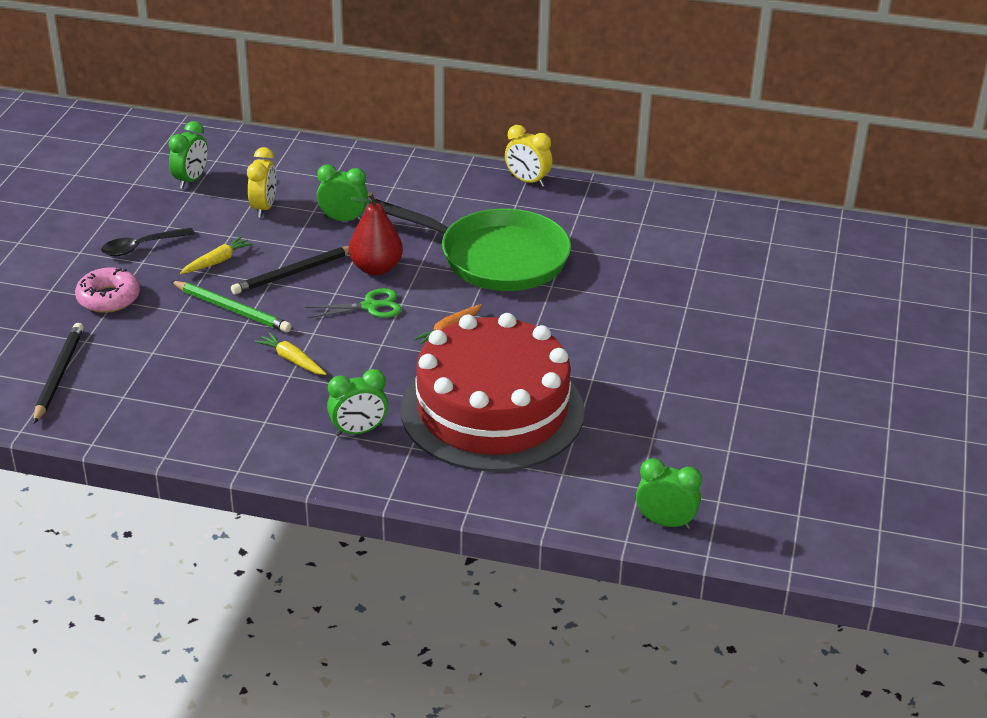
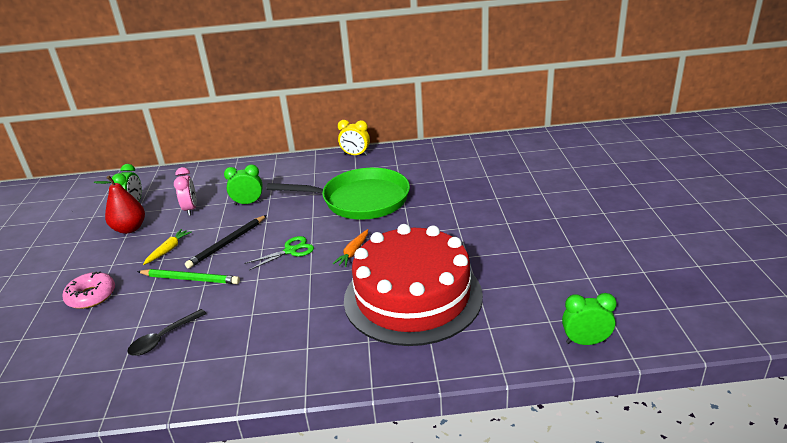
camera: 15 degrees left, 5 degrees down
(59, 375) = (62, 366): black pencil -> none
(141, 247) = (108, 255): black spoon -> black spoon (163, 338)
(264, 208) = (190, 209): yellow clock -> pink clock
(292, 360) = (249, 302): yellow carrot -> none
(358, 431) = (322, 340): green clock -> none
(376, 268) = (283, 226): red pear -> red pear (130, 229)

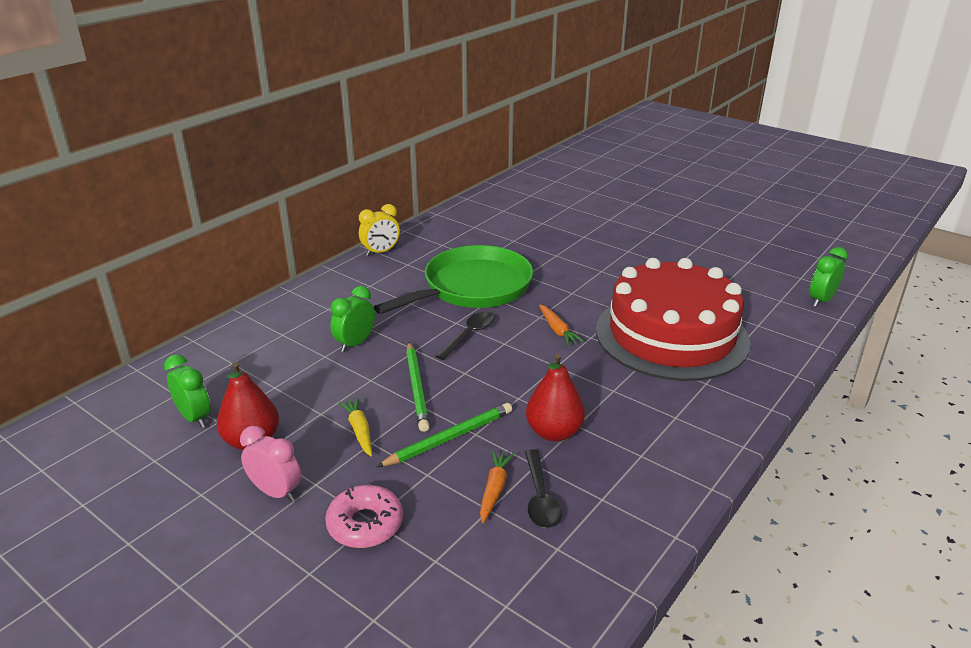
camera: 50 degrees left, 0 degrees up
(156, 319) = (494, 489): none -> orange carrot
(190, 209) = (293, 382): pink clock -> pink clock (276, 492)
(227, 243) = (416, 388): black pencil -> green pencil
(234, 309) = (554, 432): none -> red pear
(290, 251) = (498, 359): green scissors -> none
(304, 228) = (469, 335): none -> black spoon

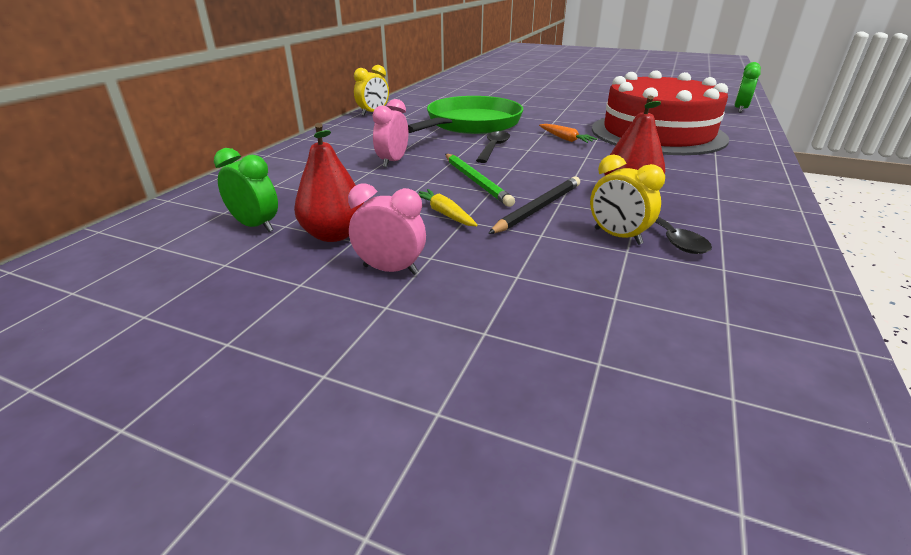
camera: 15 degrees left, 0 degrees up
(355, 343) = (393, 162): green clock -> pink clock
(365, 524) = (512, 280): pink donut -> none
(449, 438) = (538, 208): green pencil -> black pencil
(494, 489) = (617, 236): orange carrot -> yellow clock

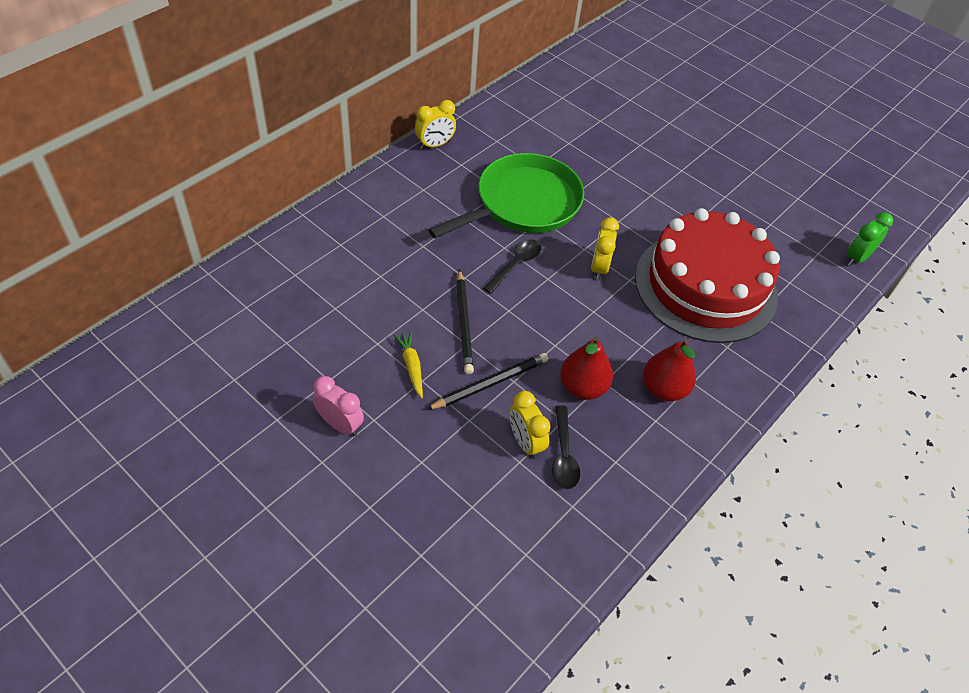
camera: 15 degrees right, 20 degrees up
(255, 226) = (265, 336): green clock -> none
(334, 235) = (317, 368): red pear -> red pear (663, 389)
(393, 162) = (408, 263): pink clock -> none
(476, 181) = (464, 323): green pencil -> black pencil
(565, 139) = (599, 268): orange carrot -> yellow clock

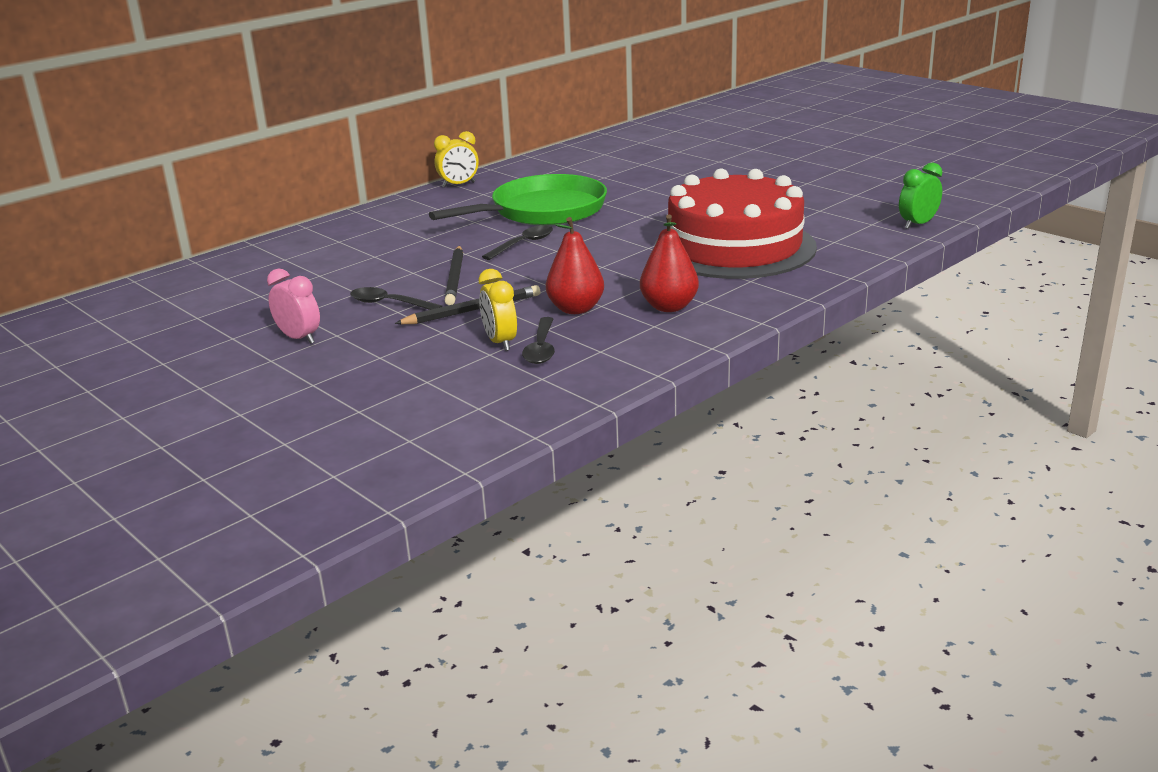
camera: 10 degrees right, 25 degrees down
(411, 366) = (389, 304): yellow carrot -> black spoon
(599, 268) = (616, 242): yellow clock -> none

